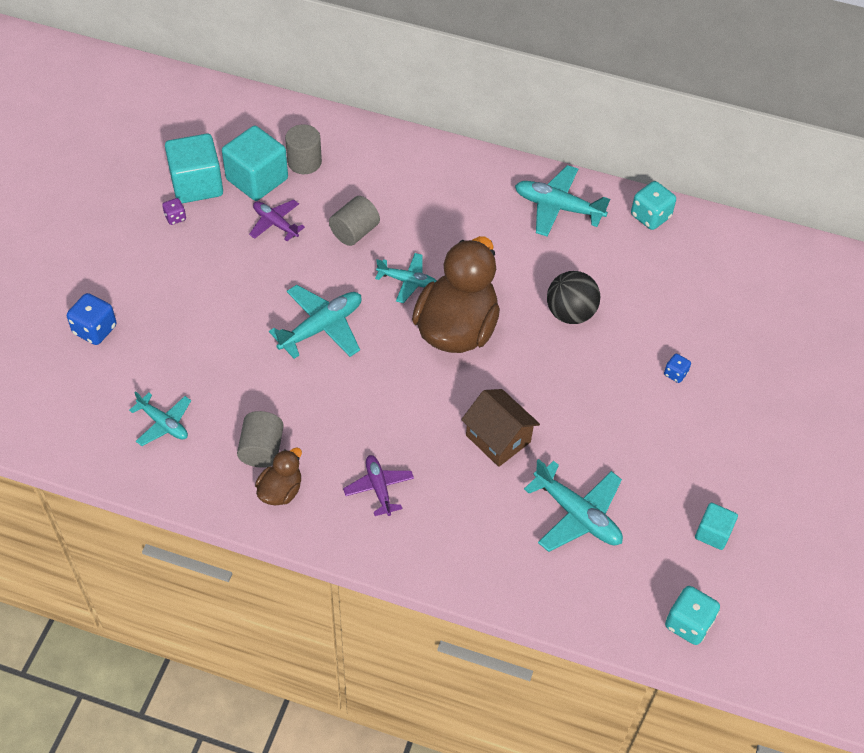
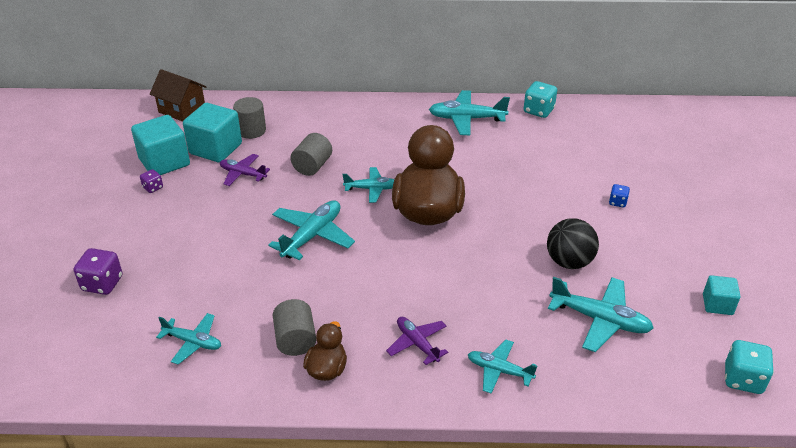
camera: 15 degrees left, 15 degrees down
(95, 330) = (102, 284): blue dice -> purple dice
(447, 541) = (499, 370): none -> turquoise plane
(498, 438) = (502, 280): brown house -> brown house (182, 110)
(570, 313) = (513, 181): black ball -> black ball (569, 262)

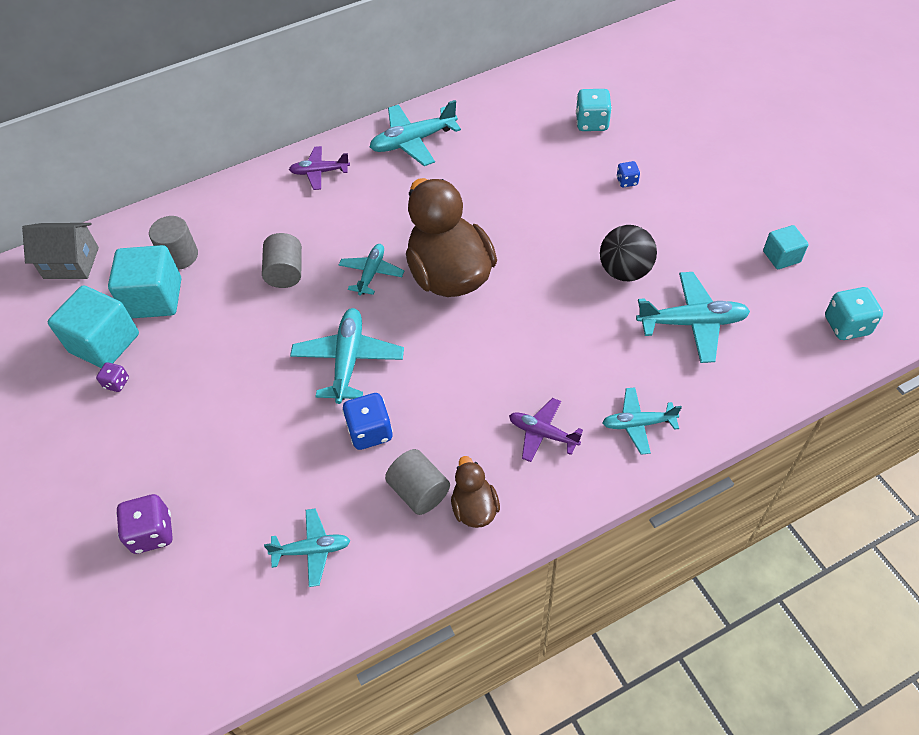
camera: 25 degrees left, 15 degrees up
(182, 110) = (71, 263): brown house -> grey house
(243, 174) = (212, 318): purple plane -> purple plane (319, 172)
(292, 286) = (370, 431): none -> blue dice
(371, 189) = (372, 273): turquoise plane -> turquoise plane turned 45 degrees counterclockwise
(538, 111) = (481, 101): turquoise dice -> turquoise dice (592, 123)

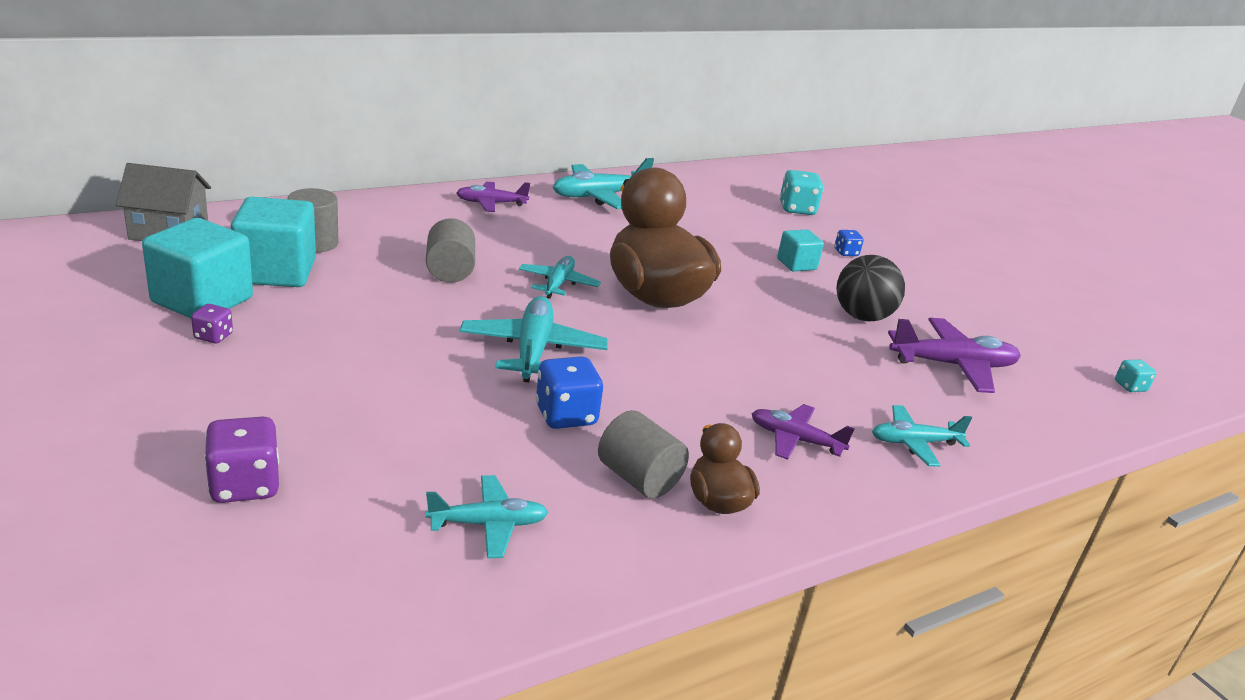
camera: 10 degrees left, 25 degrees down
(692, 323) = (952, 365): turquoise plane -> purple plane
(781, 257) = (1035, 326): turquoise cube -> turquoise cube (796, 264)
(846, 325) = (1130, 386): turquoise dice -> turquoise dice, size x0.56

